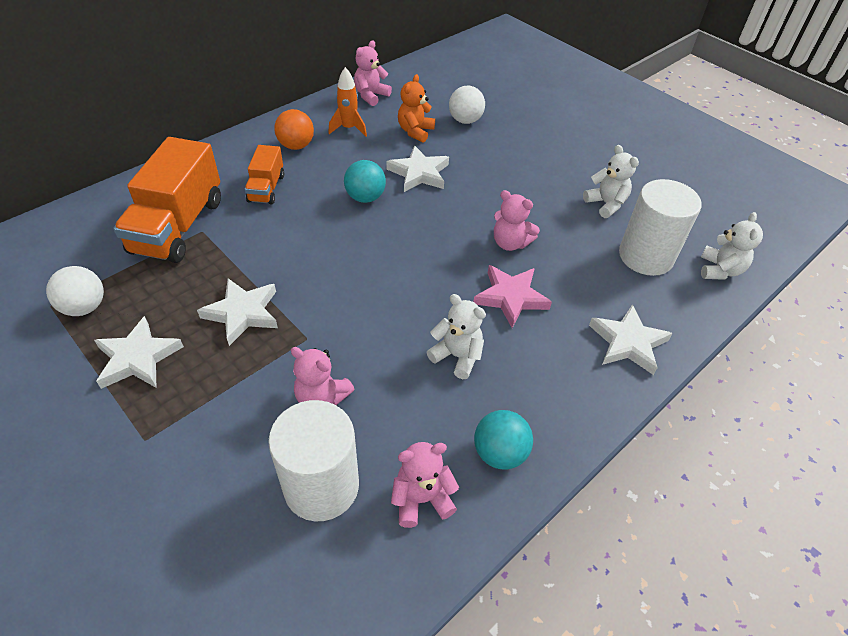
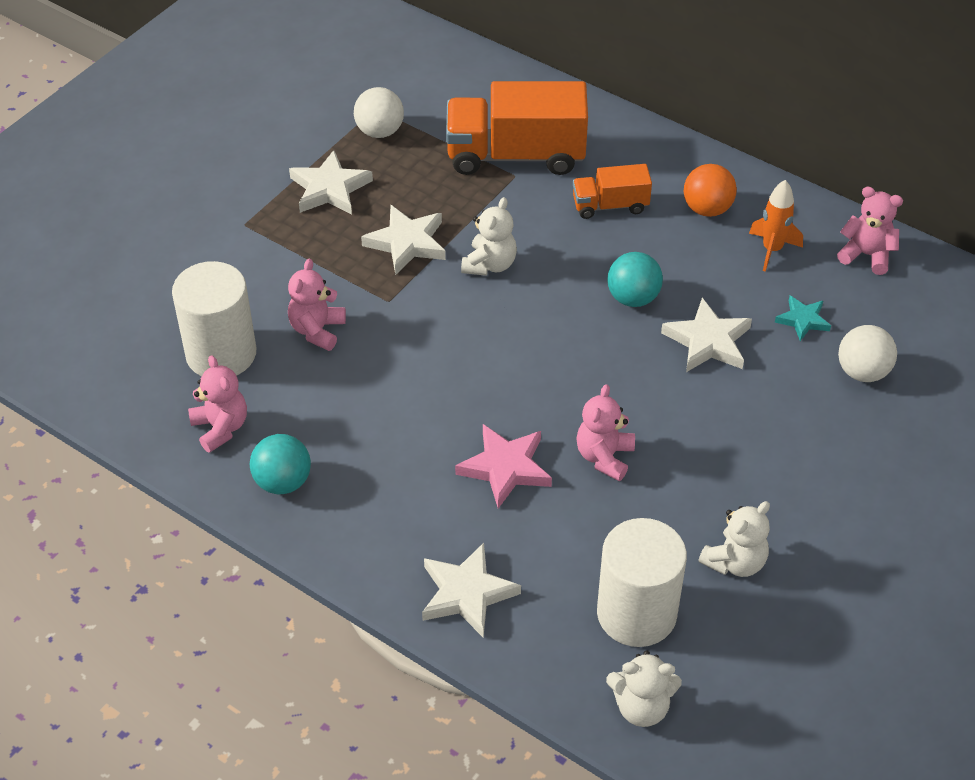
camera: 80 degrees right, 0 degrees up
(415, 131) = (802, 320): orange teddy bear -> turquoise star
(457, 356) = (399, 429): white teddy bear -> white teddy bear (490, 264)

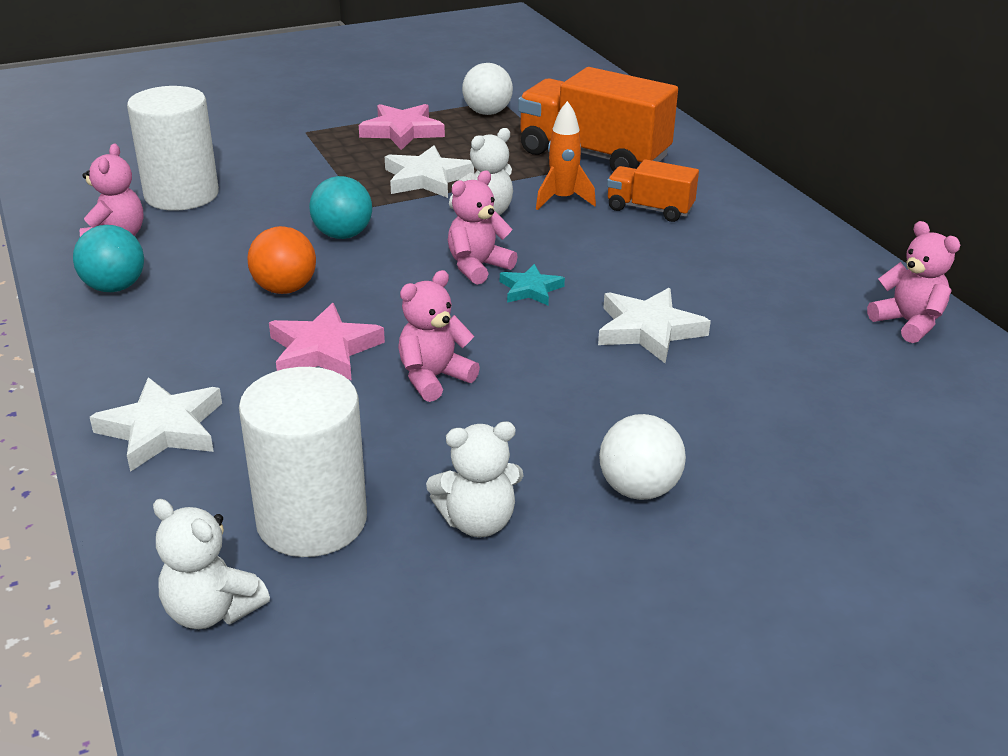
camera: 30 degrees right, 15 degrees down
(317, 330) = (278, 206): pink teddy bear -> pink teddy bear (478, 267)
(330, 189) = (402, 131): white star -> pink star
(633, 298) = (601, 275): turquoise ball -> turquoise ball (343, 235)
(707, 209) = (751, 239): orange ball -> orange ball (285, 289)
(772, 250) = (795, 287): orange rocket -> orange rocket (562, 200)
(802, 320) = (778, 349): turquoise star -> turquoise star (530, 289)
(862, 372) = (812, 414): white ball -> white ball (638, 489)

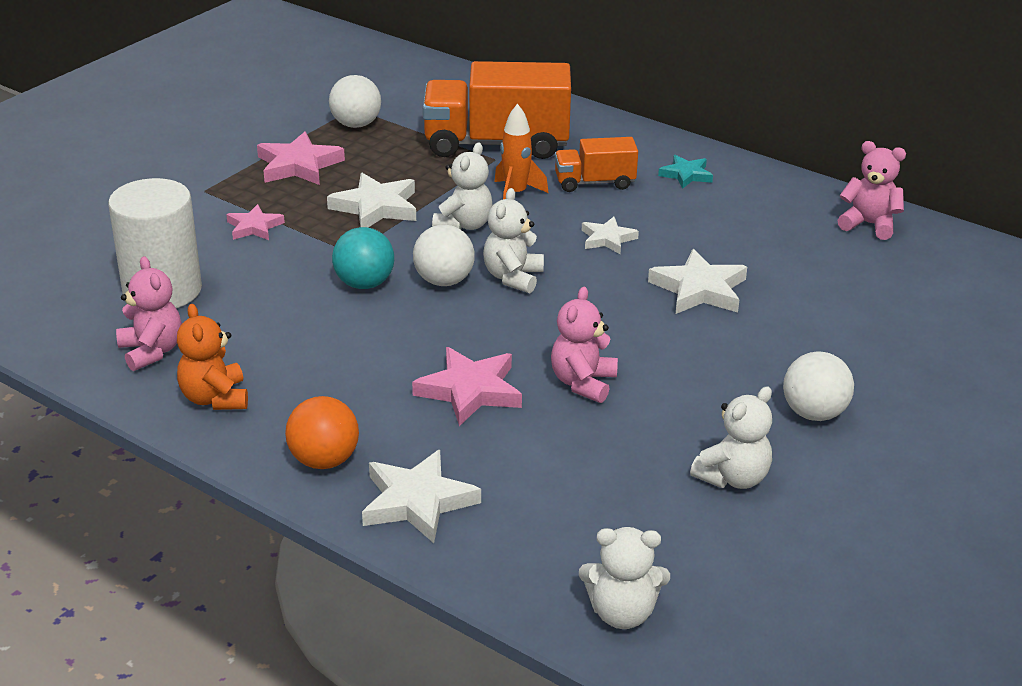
camera: 30 degrees left, 0 degrees up
(114, 287) = (215, 398): turquoise ball -> orange teddy bear
(285, 289) = (373, 349): orange ball -> orange ball (324, 460)
(310, 168) = (254, 227): none -> pink star
(312, 520) = (617, 523): white cylinder -> none
(413, 252) = (444, 281): none -> white ball
(478, 267) = (513, 277): pink teddy bear -> white teddy bear
(530, 289) = (576, 284): turquoise star -> turquoise star (686, 175)
(606, 259) = (607, 239): none -> white star

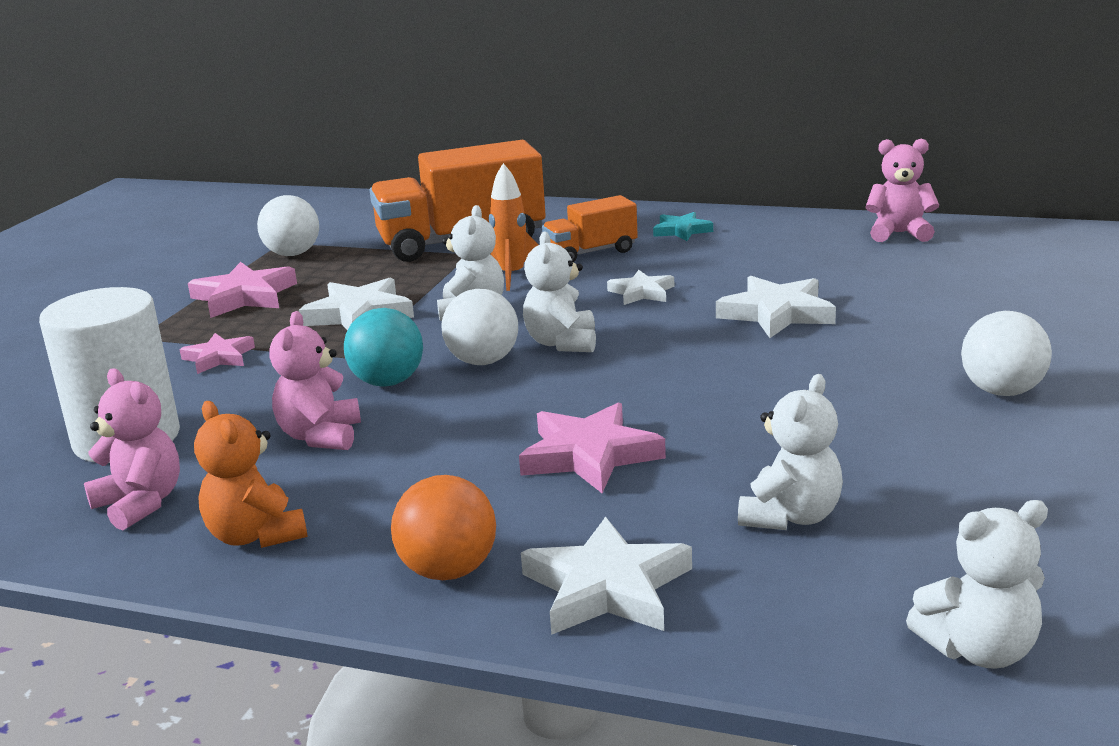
camera: 15 degrees left, 10 degrees down
(583, 383) = (719, 419): pink teddy bear -> pink teddy bear (320, 436)
(733, 478) = (974, 470): white teddy bear -> white teddy bear (790, 517)

